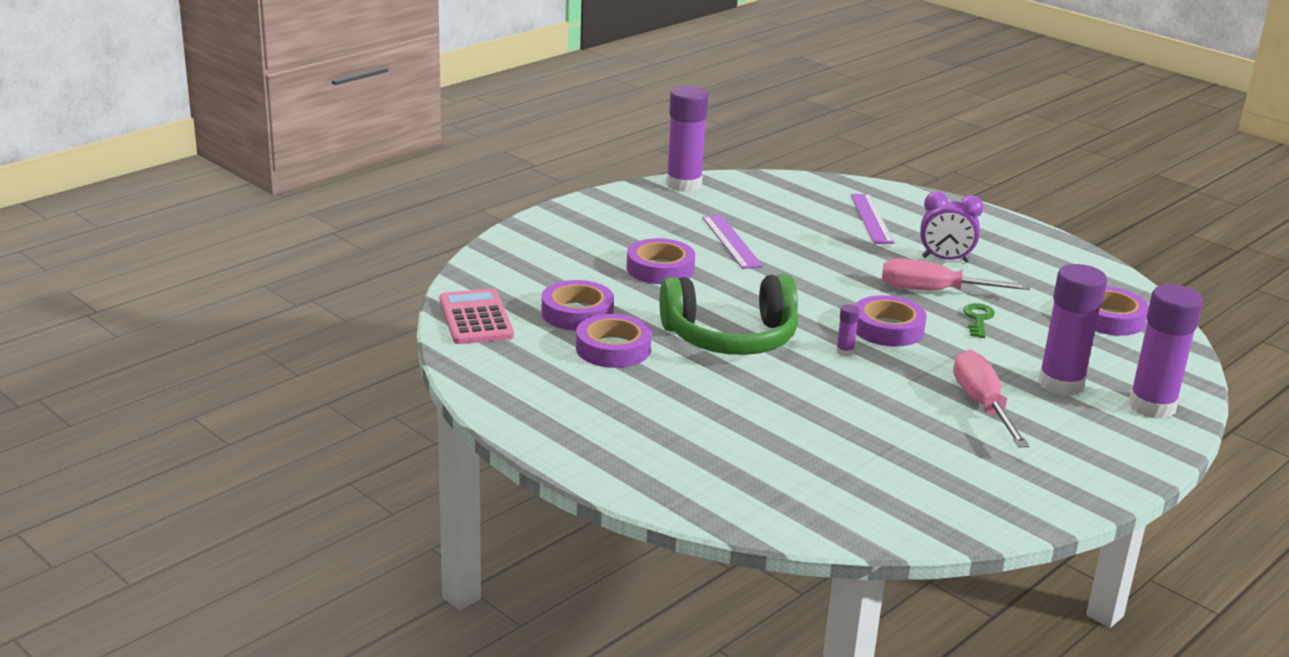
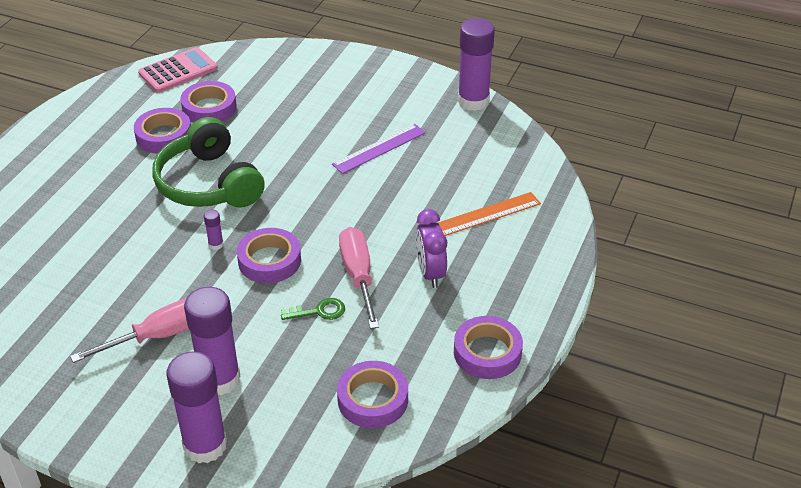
camera: 70 degrees right, 15 degrees up
(660, 269) = (304, 126): purple tape -> purple tape (487, 352)
(871, 218) = (487, 214): purple ruler -> orange ruler

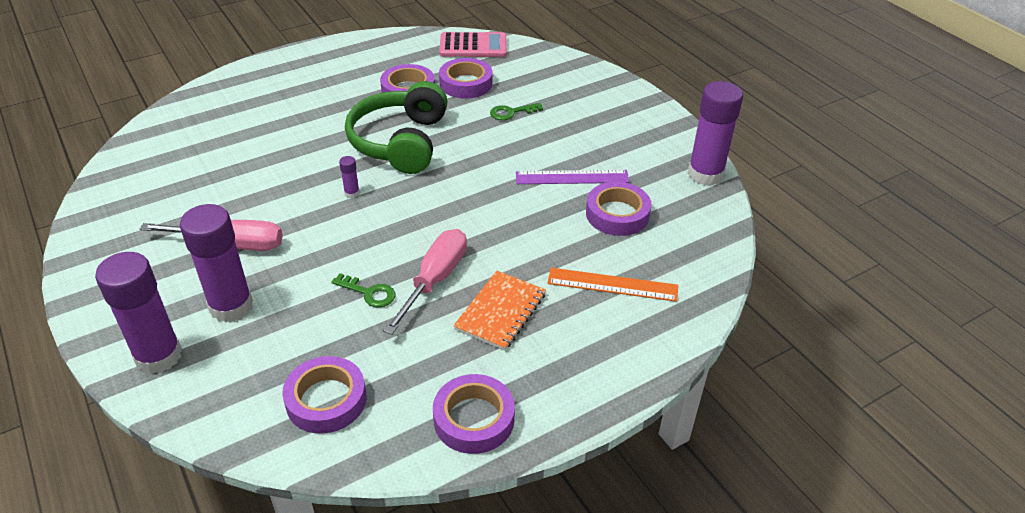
camera: 35 degrees right, 0 degrees up
(269, 261) = (377, 228): purple tape -> purple tape (617, 214)
(276, 116) = (511, 112): none -> green key
(430, 273) = (500, 312): purple clock -> orange notebook

